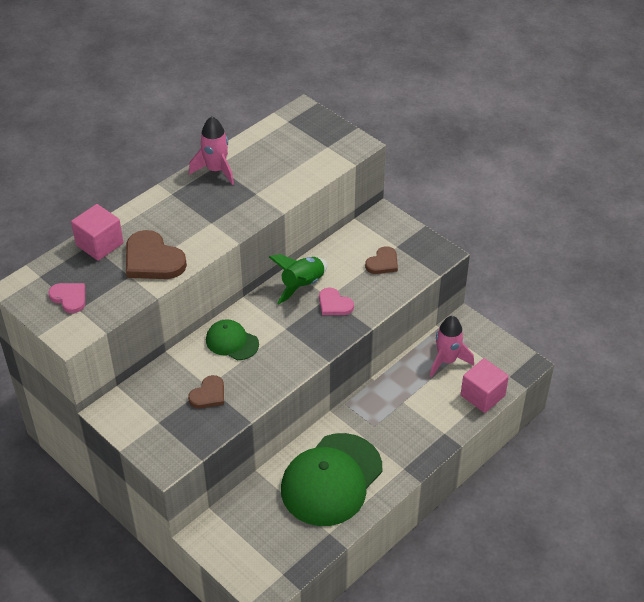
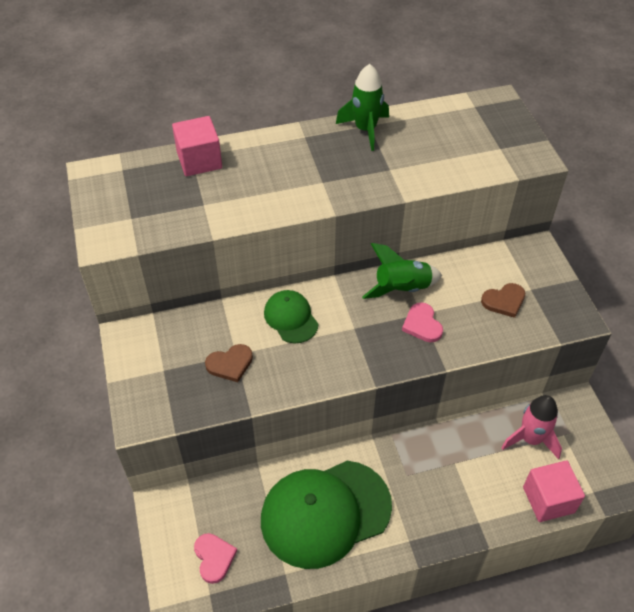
camera: 30 degrees right, 5 degrees up
(69, 298) = (131, 203): pink heart -> pink heart (214, 558)
(152, 260) = (237, 197): brown heart -> none
(216, 170) = (365, 130): pink rocket -> green rocket

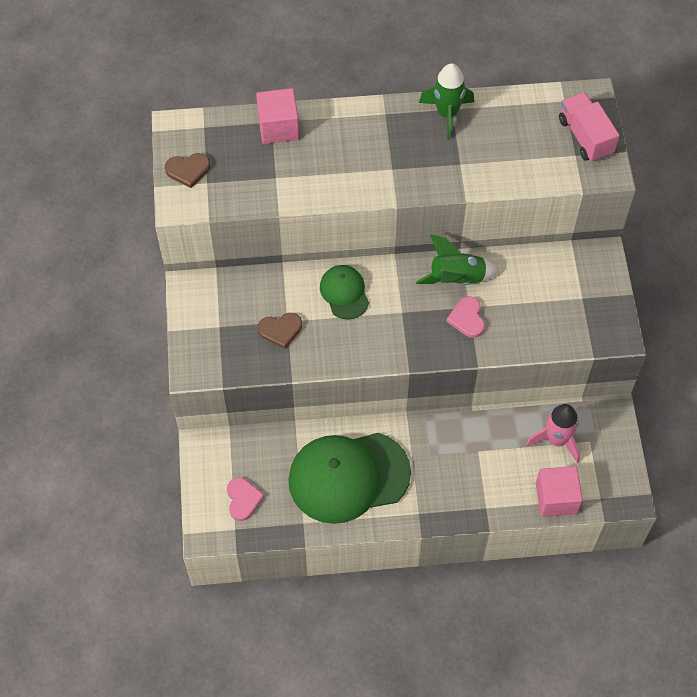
camera: 10 degrees right, 10 degrees up
(504, 132) = (585, 137): none -> pink truck
(504, 301) = (552, 306): brown heart -> brown heart (188, 170)

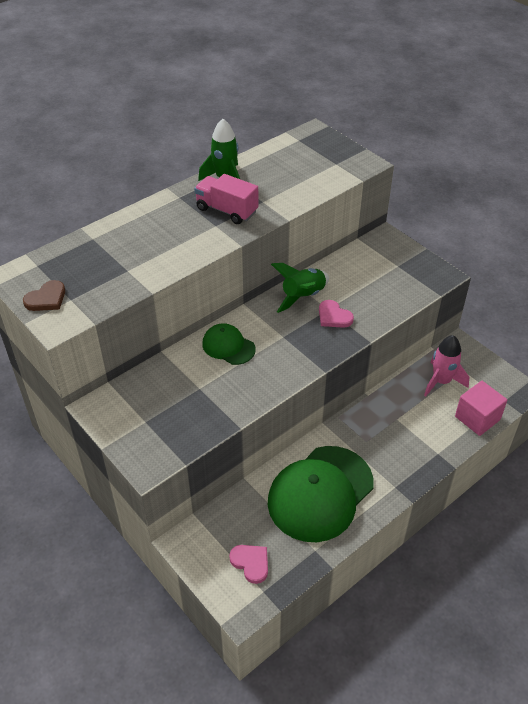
camera: 35 degrees left, 15 degrees down
(278, 127) = (102, 239): pink cube -> none
(280, 330) = (199, 397): brown heart -> none
(585, 137) = (332, 152): pink truck -> pink truck (227, 210)

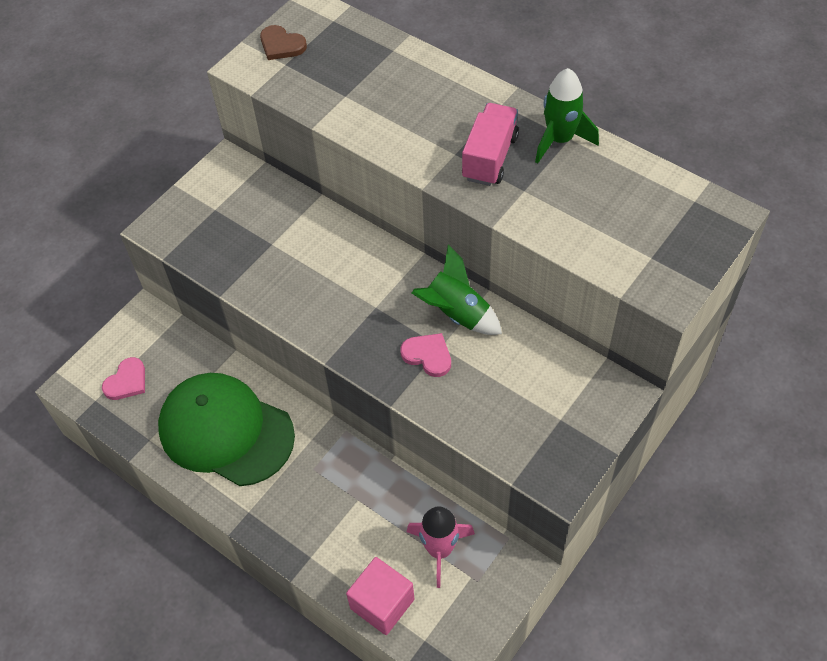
camera: 80 degrees right, 10 degrees up
(228, 346) = (344, 255): green cap -> none
(333, 316) = (428, 355): pink heart -> pink heart turned 90 degrees clockwise

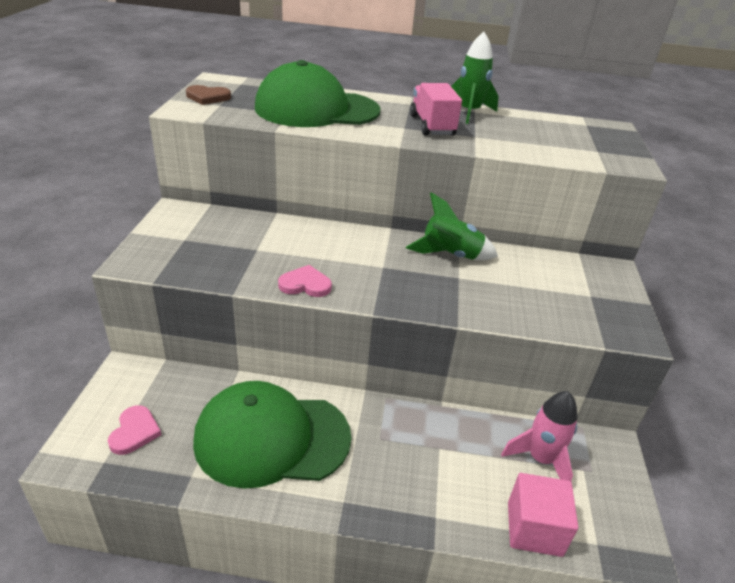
camera: 35 degrees left, 20 degrees down
(382, 95) = (317, 109): none -> green cap
(428, 355) = (454, 285): pink heart -> pink heart (305, 284)

